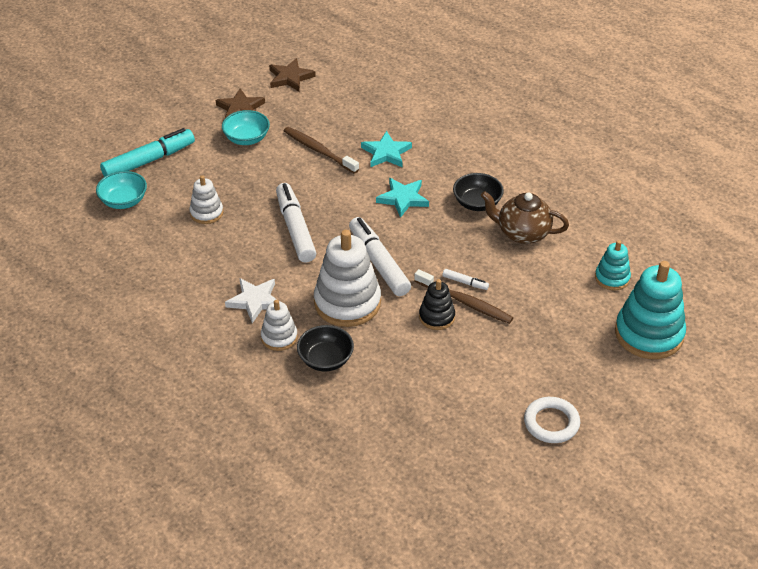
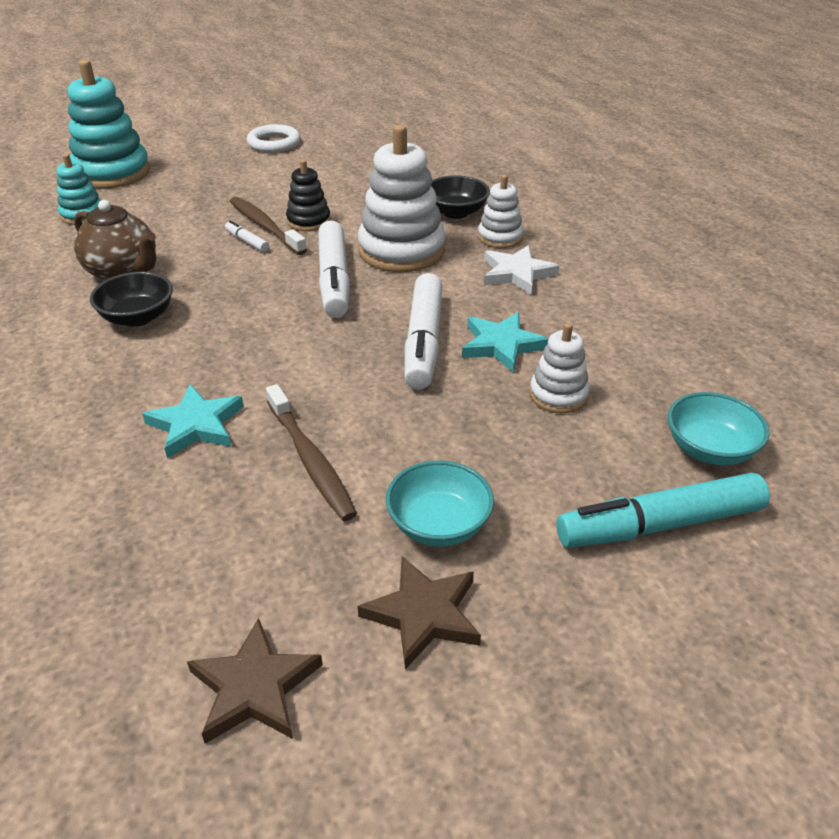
camera: 160 degrees left, 5 degrees down
(403, 199) = (235, 346): turquoise star -> turquoise star (501, 345)

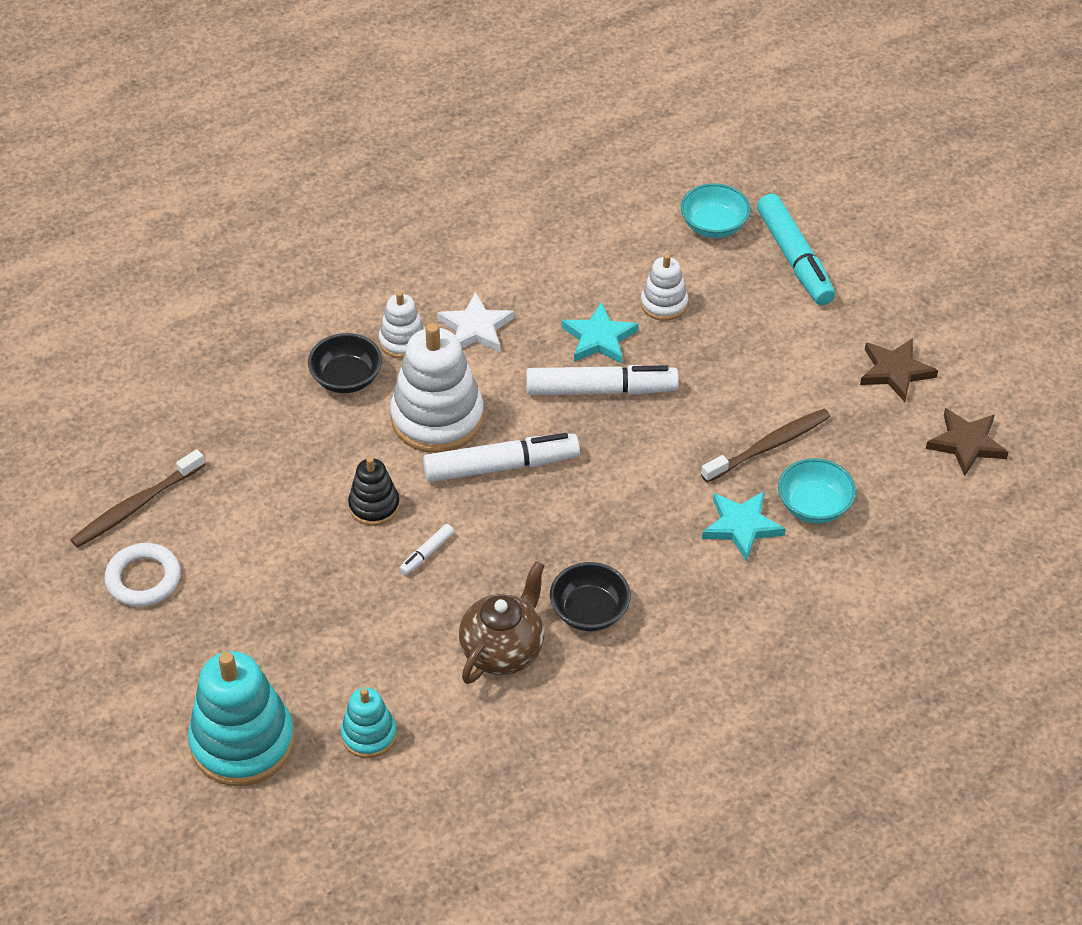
camera: 95 degrees left, 10 degrees up
(265, 226) = (390, 543): brown toothbrush -> brown toothbrush (136, 506)
(439, 525) = (819, 368): turquoise bowl -> turquoise bowl (814, 506)

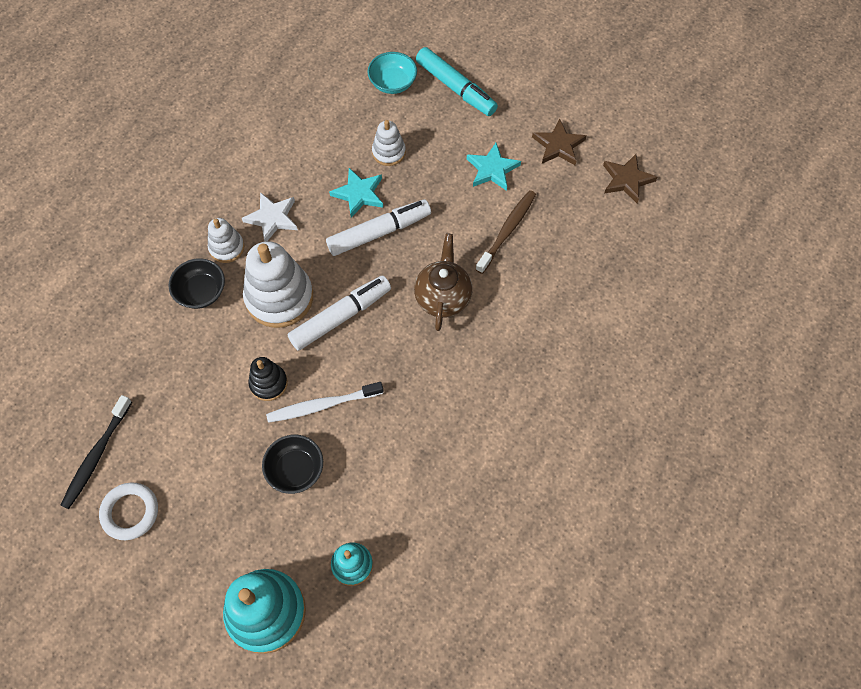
camera: 25 degrees left, 15 degrees up
(136, 506) = (97, 455): brown toothbrush -> black toothbrush
(426, 553) = (323, 405): white marker -> white toothbrush
(503, 650) = (411, 457): brown teapot -> brown teapot (443, 297)
(589, 612) = (453, 402): black bowl -> black bowl (295, 470)
(742, 526) = (519, 296): turquoise star -> turquoise star (492, 169)
(814, 506) = (557, 263): turquoise bowl -> none

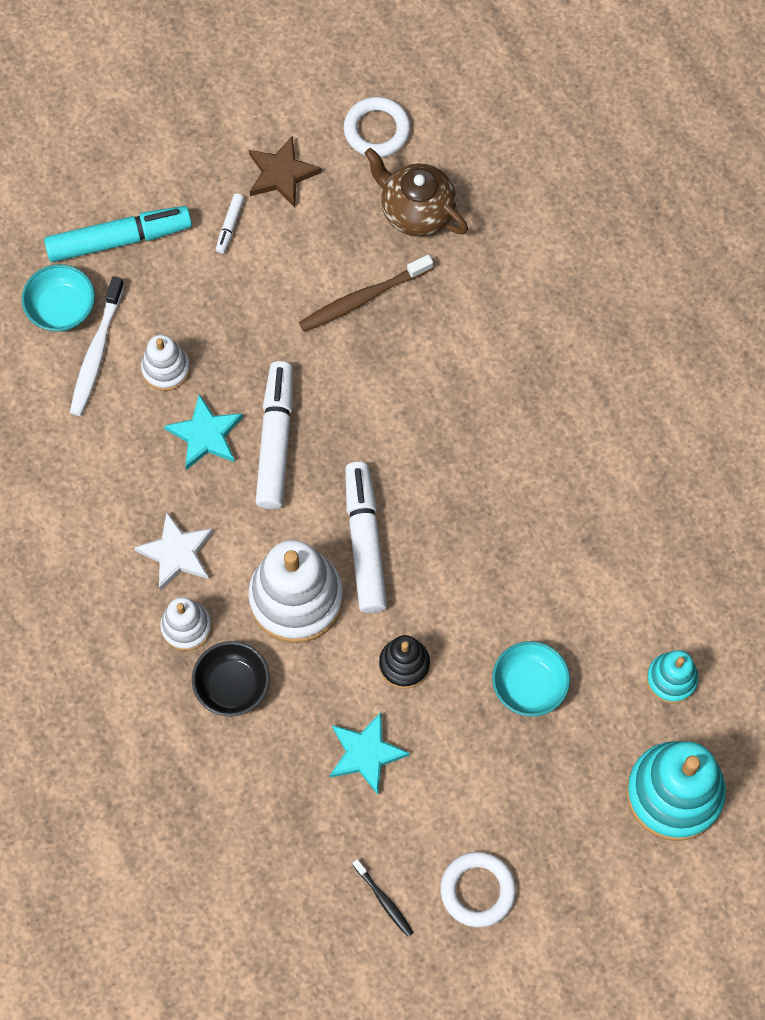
camera: 60 degrees left, 5 degrees up
(97, 455) = (383, 900): black toothbrush -> black toothbrush, size x0.57
(295, 470) = (529, 685): black bowl -> turquoise bowl
(323, 405) = (467, 617): white toothbrush -> white toothbrush (96, 352)
(443, 297) = (407, 416): brown teapot -> brown teapot (416, 211)
(492, 169) = (267, 266): turquoise star -> turquoise star (366, 753)
(504, 137) = (230, 226): none -> white marker
(507, 231) = (363, 298): brown toothbrush -> brown toothbrush turned 90 degrees counterclockwise
(627, 180) = (377, 130): brown star -> white ring

